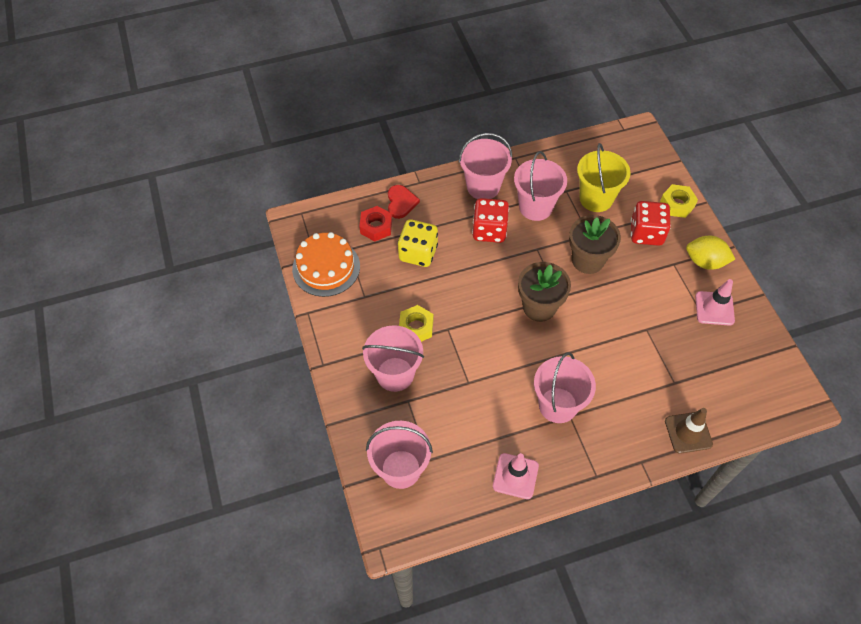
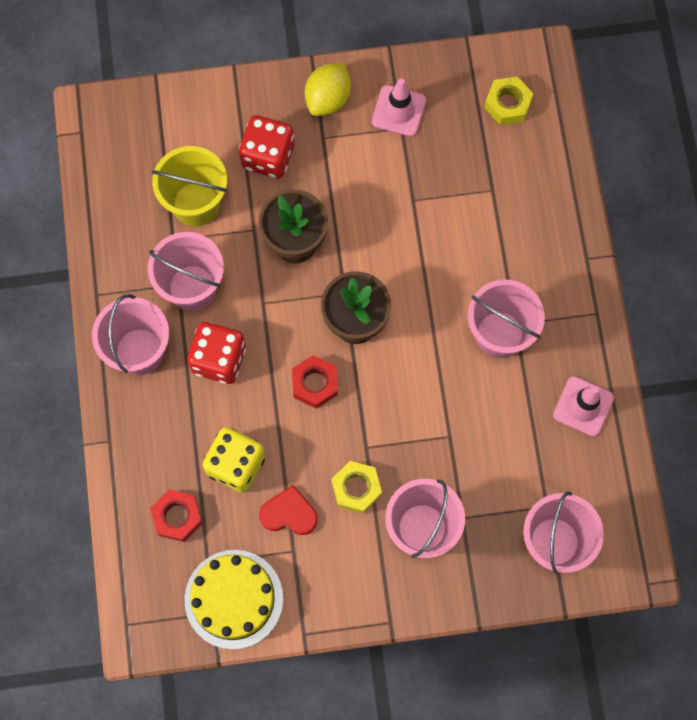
camera: 80 degrees left, 15 degrees up
(326, 267) = (234, 599): orange cake -> yellow cake
(401, 202) = (141, 474): red heart -> red heart (289, 513)
(486, 289) = (315, 384): none -> red nut
(677, 204) = (229, 103): yellow nut -> yellow nut (507, 104)
(688, 432) = (559, 195): brown traffic cone -> none

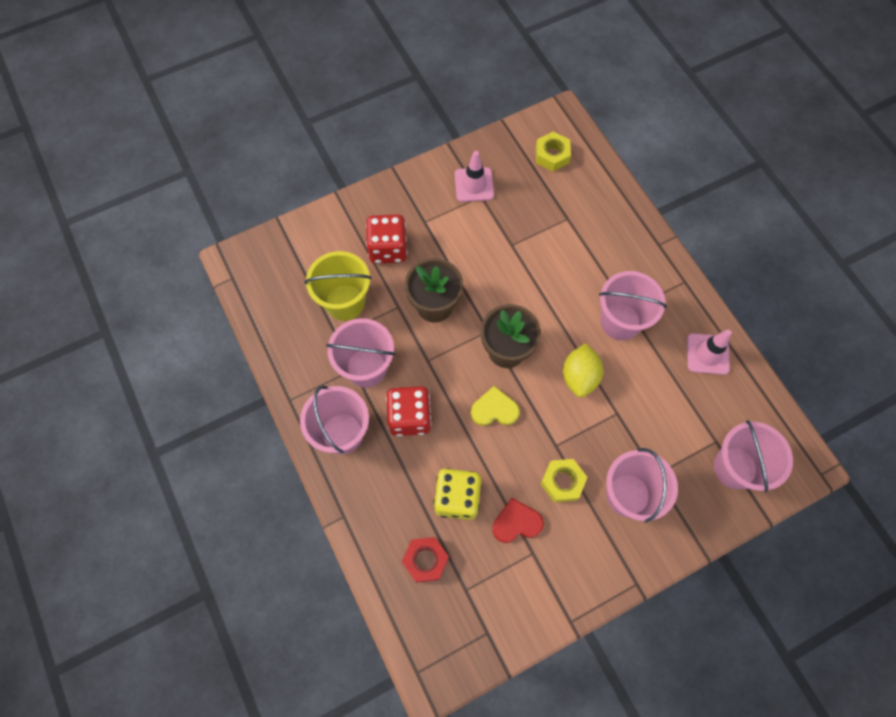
camera: 20 degrees left, 5 degrees down
(234, 599) = (500, 614): yellow cake -> none
(315, 384) = (494, 409): red nut -> yellow heart
(328, 99) = (417, 193): yellow lemon -> yellow lemon (579, 377)

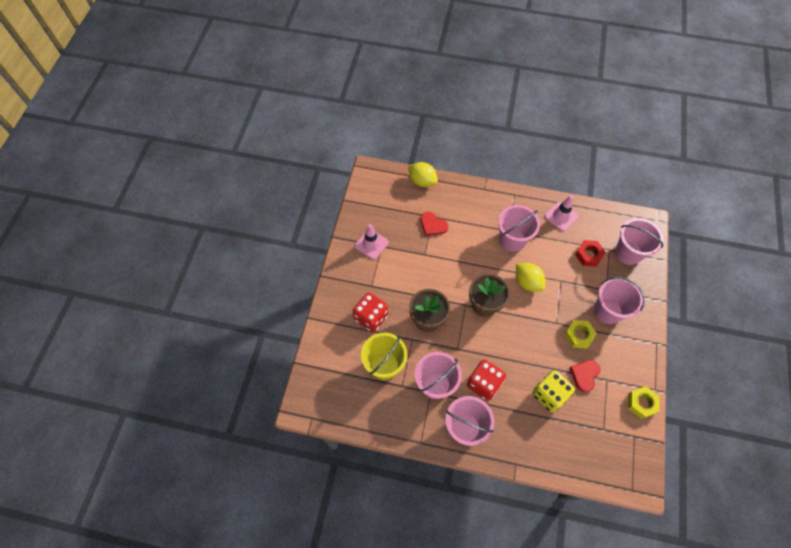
camera: 50 degrees left, 5 degrees down
(425, 560) = (573, 438): red nut -> red nut (588, 255)
(494, 409) = (513, 337): yellow heart -> none
(552, 155) = (389, 194): yellow nut -> yellow nut (641, 403)
(556, 226) = (433, 225): none -> red heart
(602, 174) = (422, 181): none -> yellow lemon

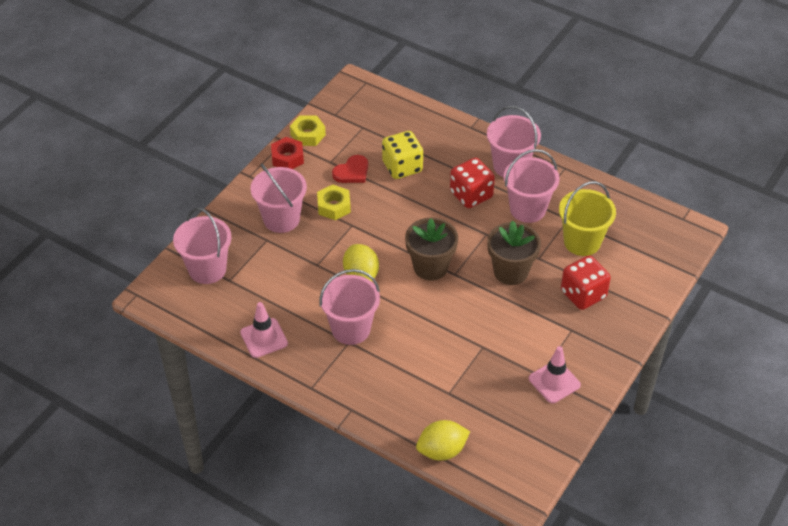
camera: 160 degrees left, 15 degrees down
(422, 181) = (442, 451): yellow lemon -> yellow lemon turned 75 degrees counterclockwise
(433, 225) = (454, 381): red heart -> none
(588, 255) = (261, 281): red nut -> red nut (287, 158)

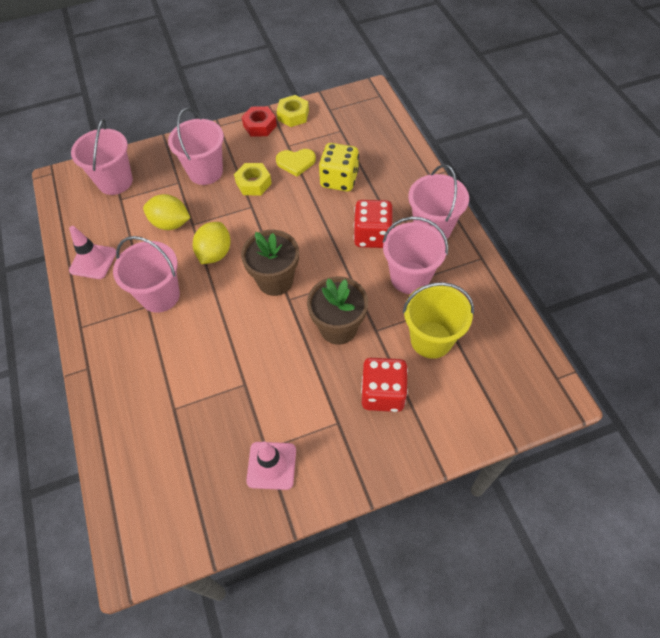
camera: 40 degrees right, 10 degrees up
(352, 172) = (296, 162): red heart -> yellow heart
(442, 451) = (112, 461): yellow lemon -> yellow lemon (170, 223)

